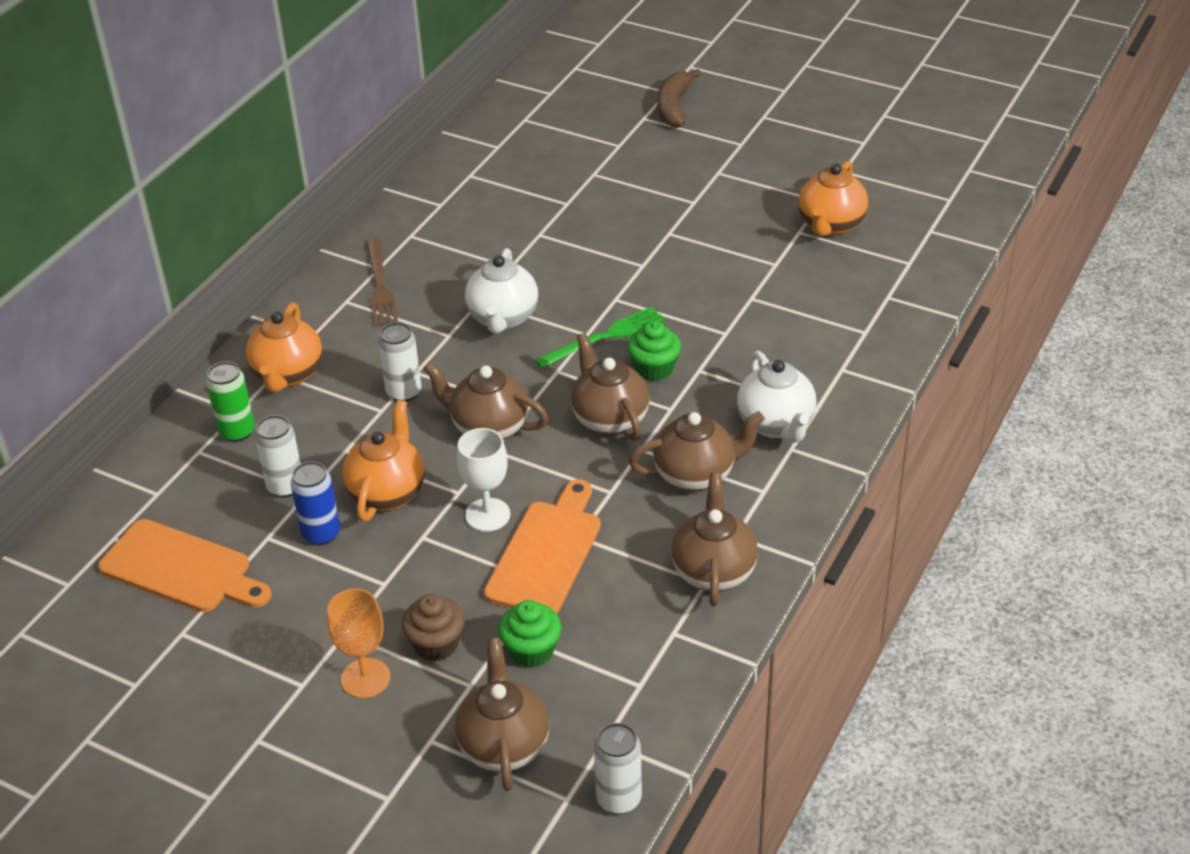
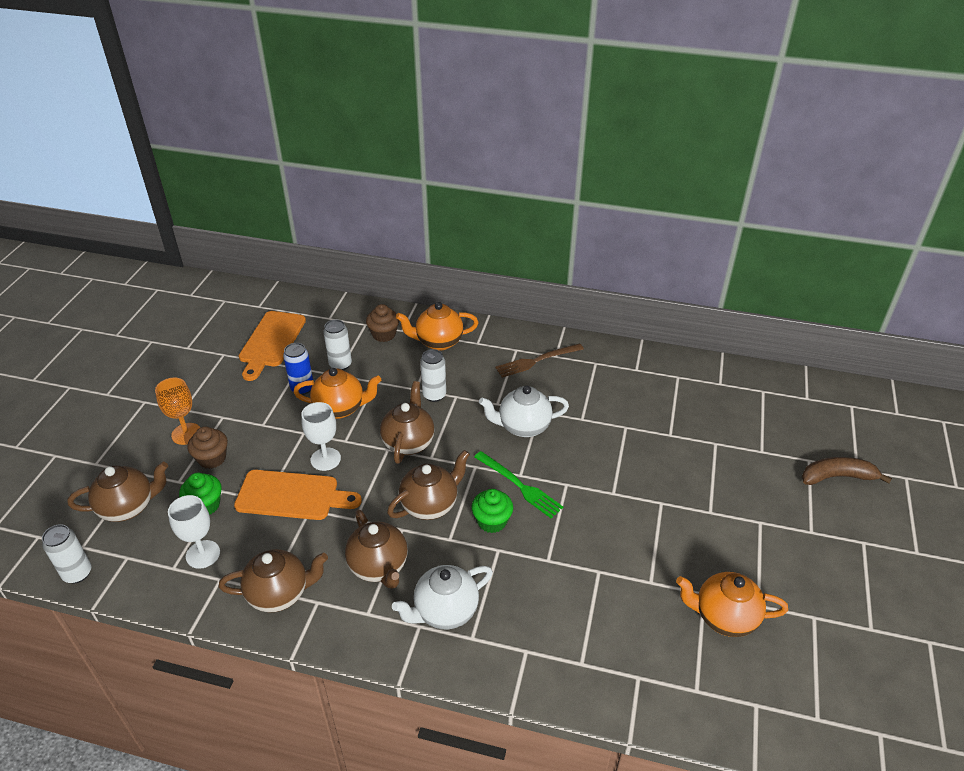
camera: 75 degrees right, 0 degrees up
(237, 432) = (384, 334): green can -> brown cupcake
(624, 651) = (203, 554): none -> white goblet

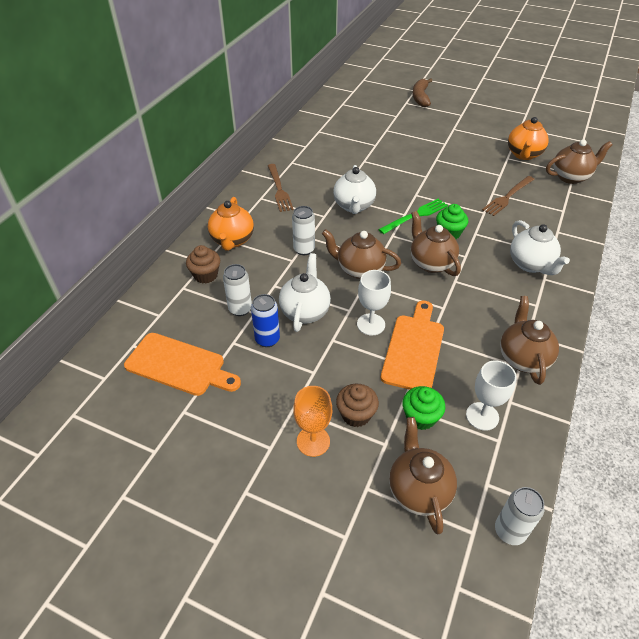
camera: 80 degrees left, 5 degrees up
(340, 408) = (305, 311): orange teapot -> white teapot
(379, 567) = (492, 296): brown teapot -> brown teapot (571, 177)
(594, 590) = (507, 197): none -> brown fork

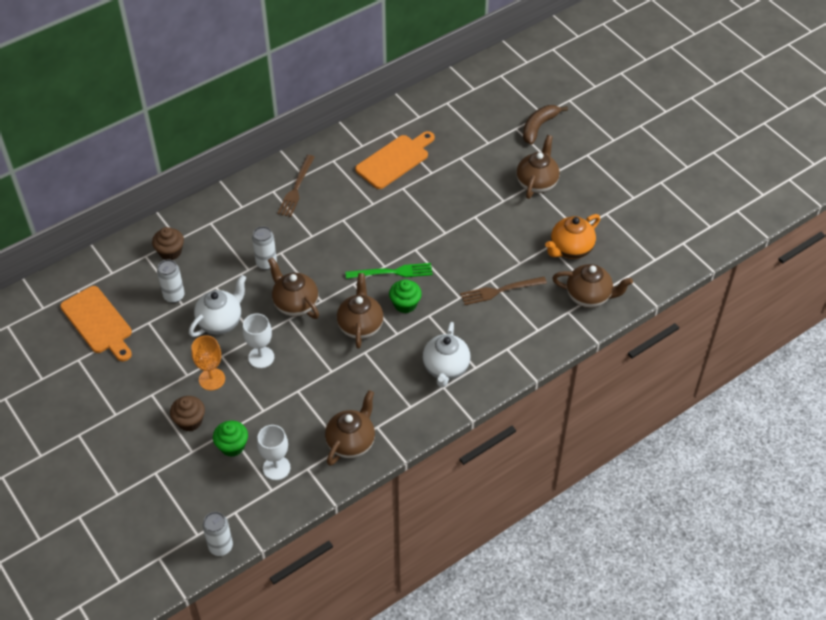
camera: 30 degrees right, 5 degrees up
(232, 240) = (215, 227): orange teapot -> none
(267, 339) = (174, 332): blue can -> none
(313, 441) = (146, 424): orange goblet -> orange goblet (212, 379)
(354, 206) = (347, 237): white teapot -> none
(413, 349) = (275, 393): orange cutting board -> orange cutting board (394, 160)
(418, 490) = (186, 492): brown teapot -> brown teapot (537, 183)

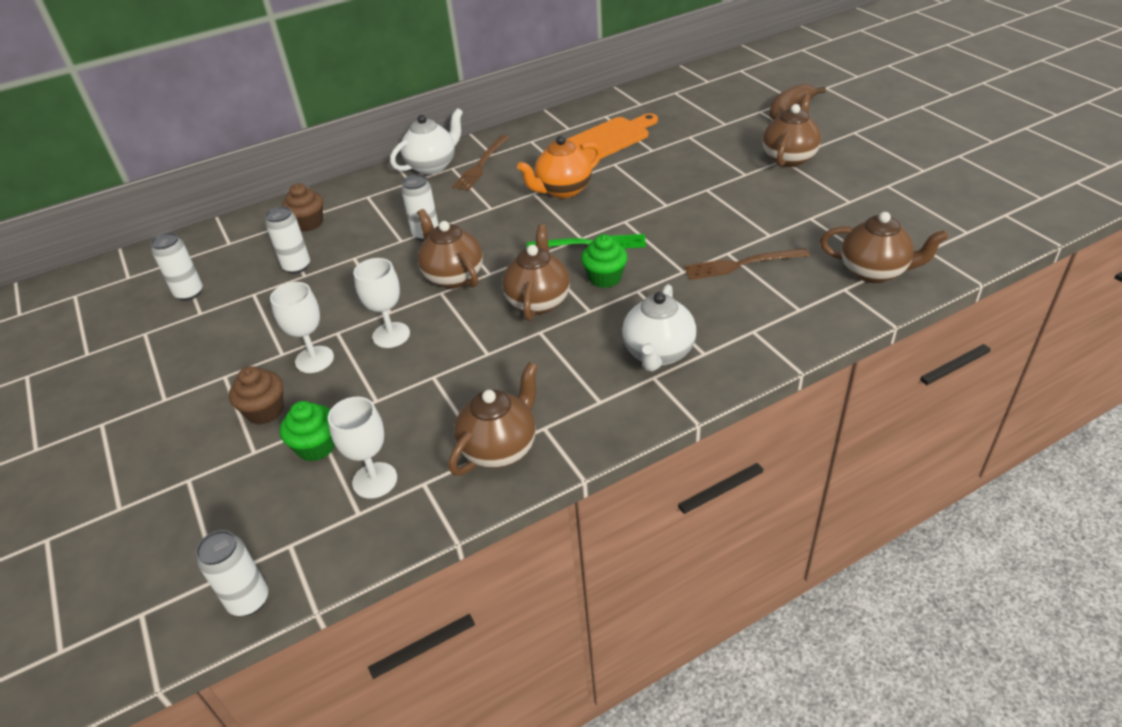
camera: 10 degrees right, 10 degrees down
(98, 322) = (189, 293): orange cutting board -> white can
(212, 379) = (314, 359): orange goblet -> white goblet
(221, 321) = (348, 294): white teapot -> white teapot (432, 166)
(570, 249) = (841, 221): orange teapot -> orange teapot (563, 190)

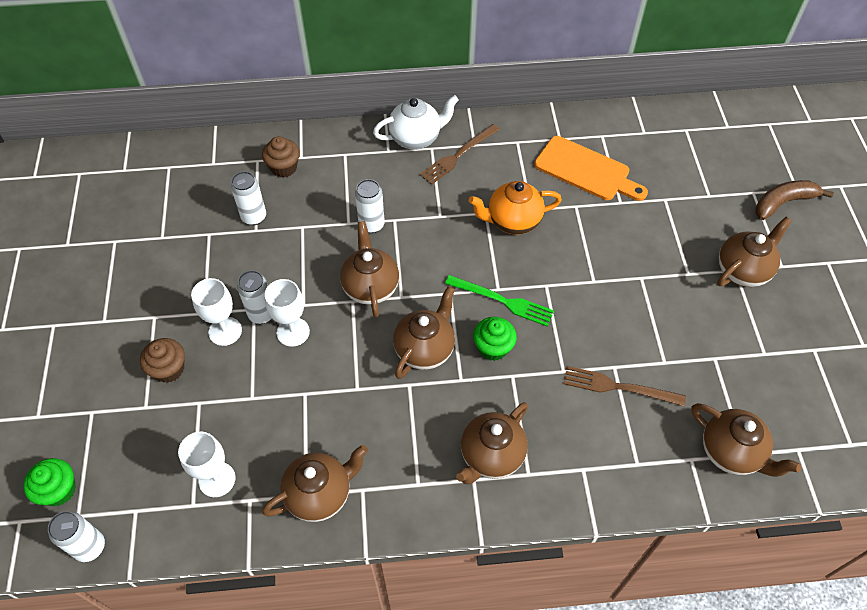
camera: 20 degrees right, 15 degrees up
(189, 293) = (162, 210): white can -> white can (262, 314)
(316, 447) = (190, 424): green cupcake -> green cupcake (59, 490)
(606, 140) = (586, 170): orange cutting board -> orange cutting board turned 45 degrees clockwise
(658, 354) = (491, 456): white teapot -> brown teapot

